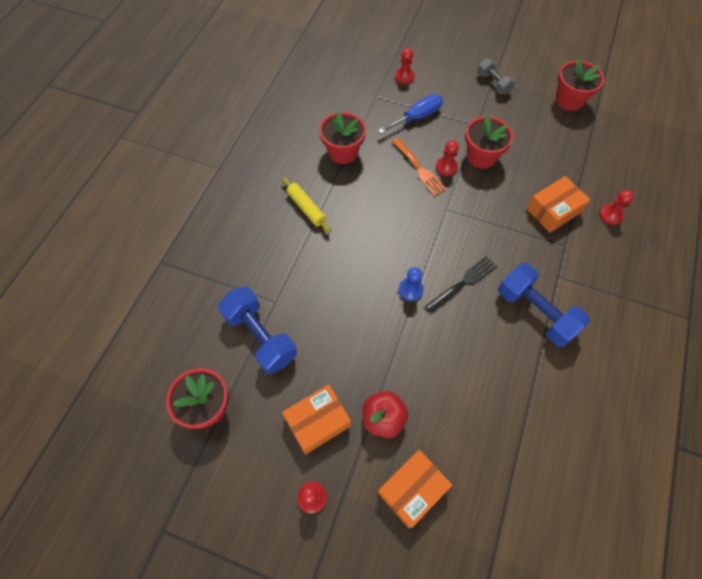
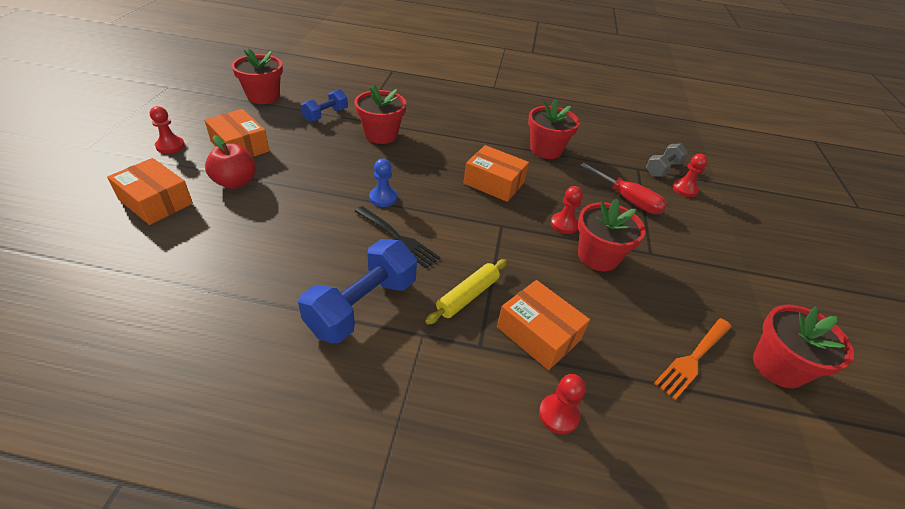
camera: 75 degrees right, 20 degrees down
(260, 336) = (325, 115): blue dumbbell -> blue dumbbell, size x0.59
(306, 208) = (467, 131): yellow rolling pin -> yellow rolling pin (467, 296)
(306, 284) = (381, 135): none -> red flower pot
(392, 202) = (494, 183): none -> orange box
(417, 117) = (628, 200): blue screwdriver -> red screwdriver
(418, 168) = (551, 202): orange fork -> orange fork (693, 358)
(493, 84) = (738, 270): grey dumbbell -> grey dumbbell (662, 169)

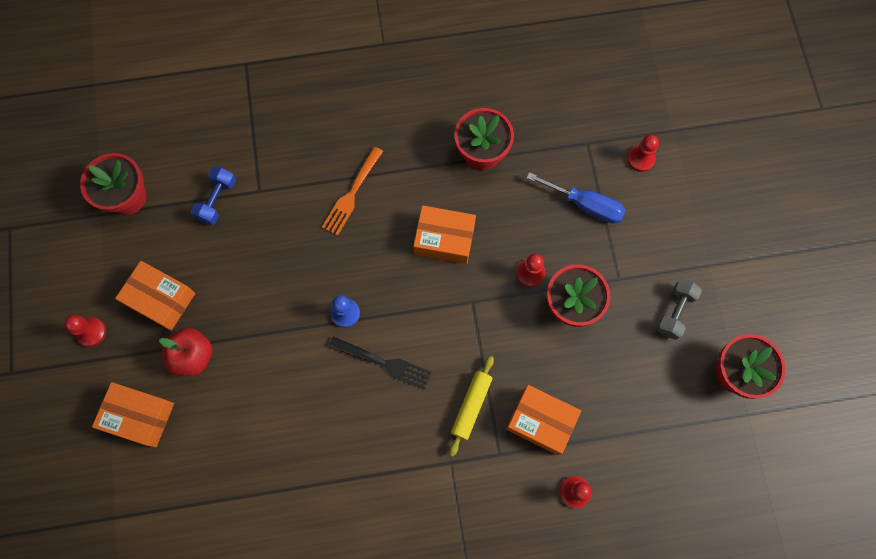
camera: 15 degrees left, 30 degrees up
(362, 306) = (390, 455): blue dumbbell -> none
(381, 135) = (295, 209): red flower pot -> none
(628, 200) = (585, 205): red screwdriver -> blue screwdriver
(662, 169) = (613, 131): grey dumbbell -> grey dumbbell (675, 312)
(693, 358) = (668, 393): orange fork -> orange fork (352, 193)

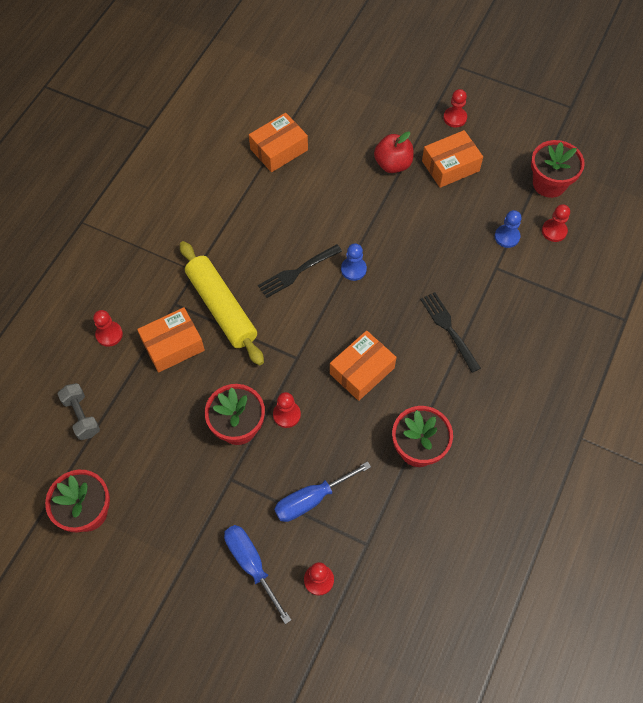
camera: 125 degrees right, 10 degrees down
(139, 416) = (374, 117): orange box -> orange box (279, 149)
(184, 164) = (554, 231): none -> red pawn
(217, 200) = (507, 237): blue dumbbell -> blue pawn
(352, 193) = (449, 329): orange fork -> black fork
(471, 406) = (221, 308): yellow rolling pin -> yellow rolling pin, size x1.72
(669, 214) = (251, 564): none -> blue screwdriver
(675, 312) = (170, 502): grey dumbbell -> grey dumbbell (81, 416)

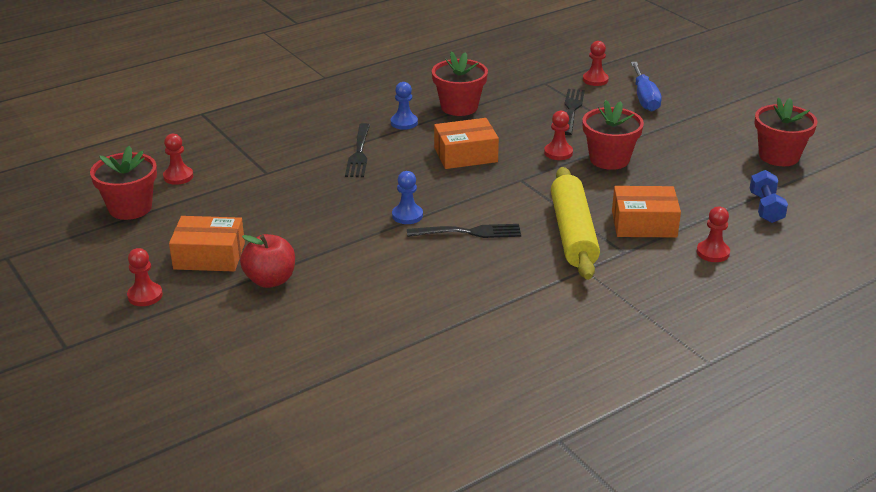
camera: 150 degrees left, 30 degrees down
(81, 416) = (766, 208): grey dumbbell -> blue dumbbell
(279, 149) = (392, 344): orange box -> none
(311, 499) = (572, 110): blue screwdriver -> black fork
(507, 237) = (227, 187): blue pawn -> blue pawn (404, 123)

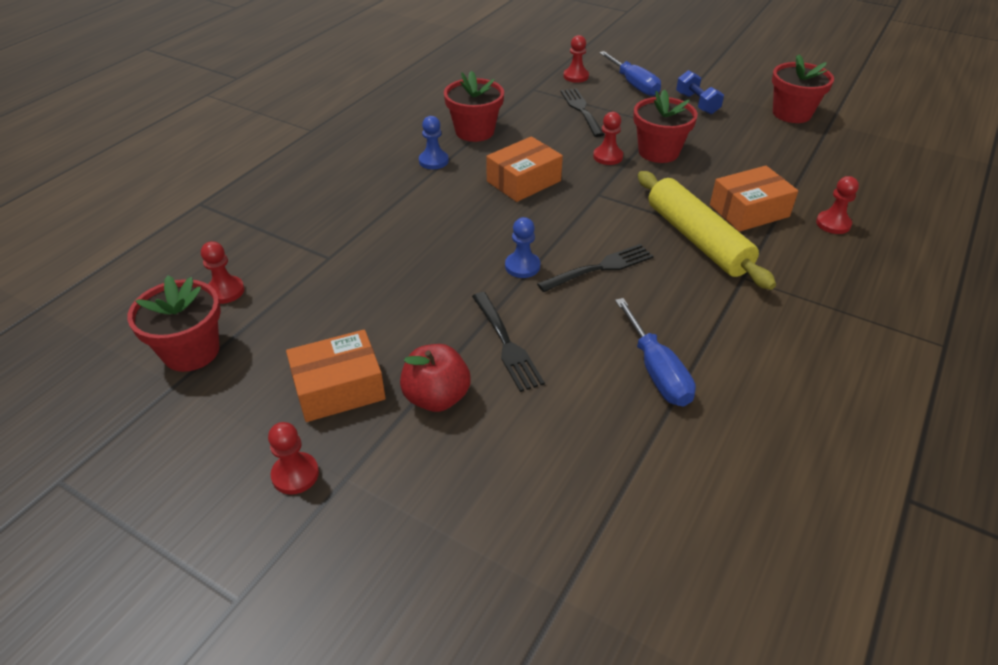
camera: 25 degrees left, 10 degrees up
(359, 153) = (413, 206): black fork -> black fork (505, 343)
(445, 310) = (656, 371): none -> blue screwdriver
(766, 208) = (830, 166): blue dumbbell -> blue dumbbell (697, 103)

